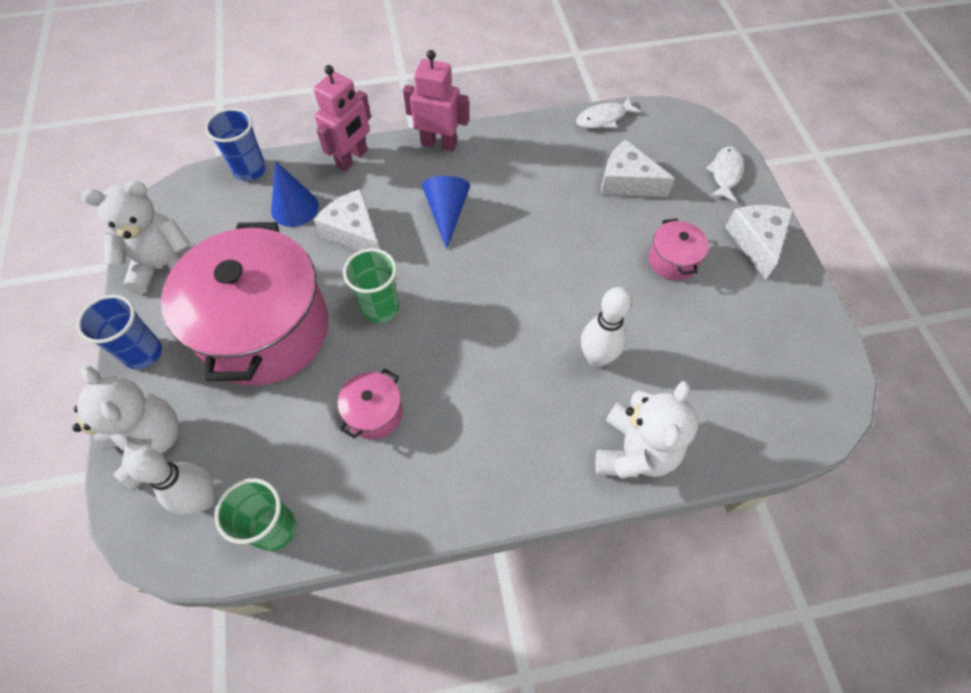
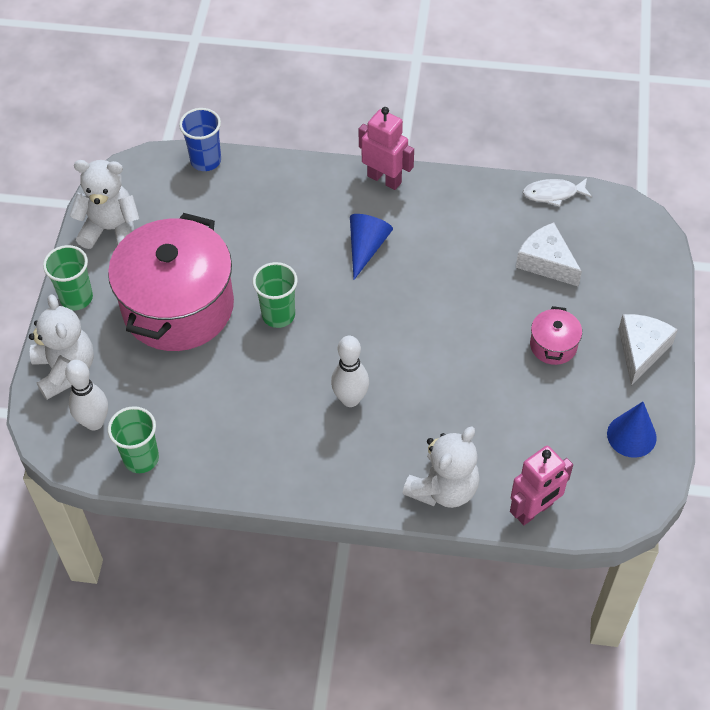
camera: 20 degrees right, 5 degrees down
(143, 353) = (76, 298): blue cup -> green cup
(294, 208) = (234, 206): blue cone -> blue cone (631, 435)
(352, 158) = (300, 173): pink robot -> pink robot (534, 510)
(354, 232) = (278, 243): white cheese -> none
(374, 413) = (244, 398): pink pot -> none
(596, 358) = (445, 408): white bowling pin -> white bowling pin (350, 399)
(725, 174) = (645, 279): white fish -> none

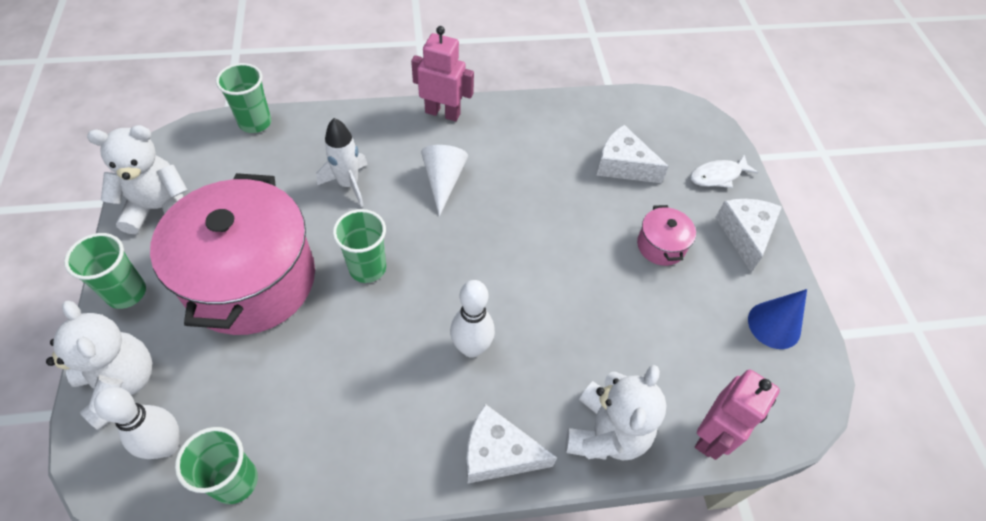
camera: 20 degrees left, 0 degrees up
(206, 161) = (255, 122): blue cup -> green cup
(278, 235) = (348, 184): none -> white rocket
(349, 484) = (498, 453): none -> white cheese
(366, 247) = (443, 181): blue cone -> white cone
(553, 194) = (606, 102): white fish -> white fish (718, 176)

